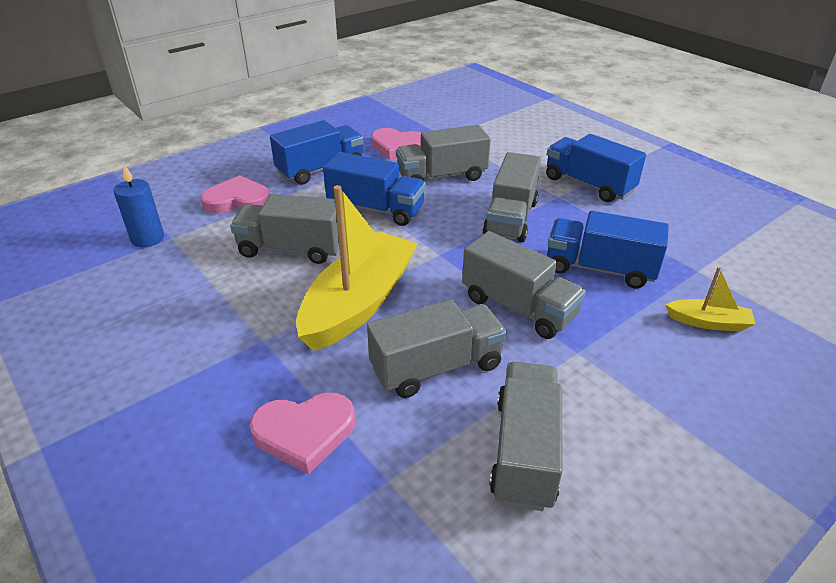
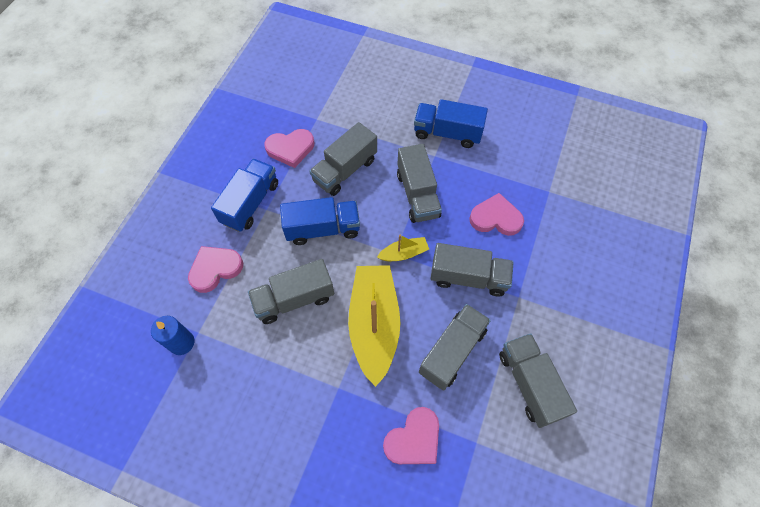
camera: 30 degrees left, 25 degrees up
(600, 269) = (495, 218): blue truck -> pink heart
(708, 322) = (573, 235): yellow boat -> yellow boat (403, 253)

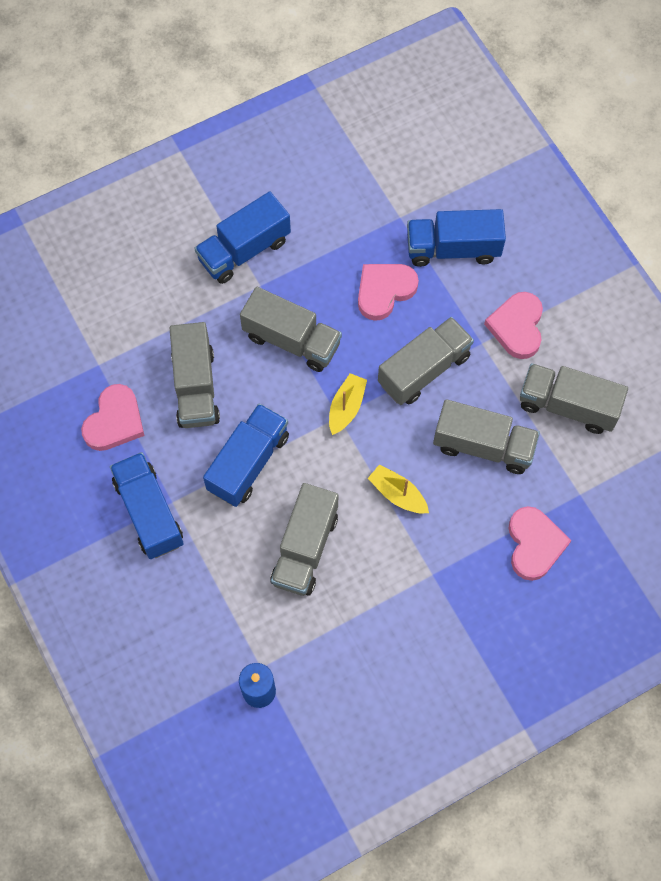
camera: 50 degrees left, 5 degrees up
(215, 269) = (200, 603): pink heart -> pink heart (517, 327)
(374, 325) = (397, 494): yellow boat -> yellow boat, size x0.46
(452, 351) = (483, 446): grey truck -> grey truck turned 120 degrees clockwise
(561, 234) = (453, 249): none -> blue truck

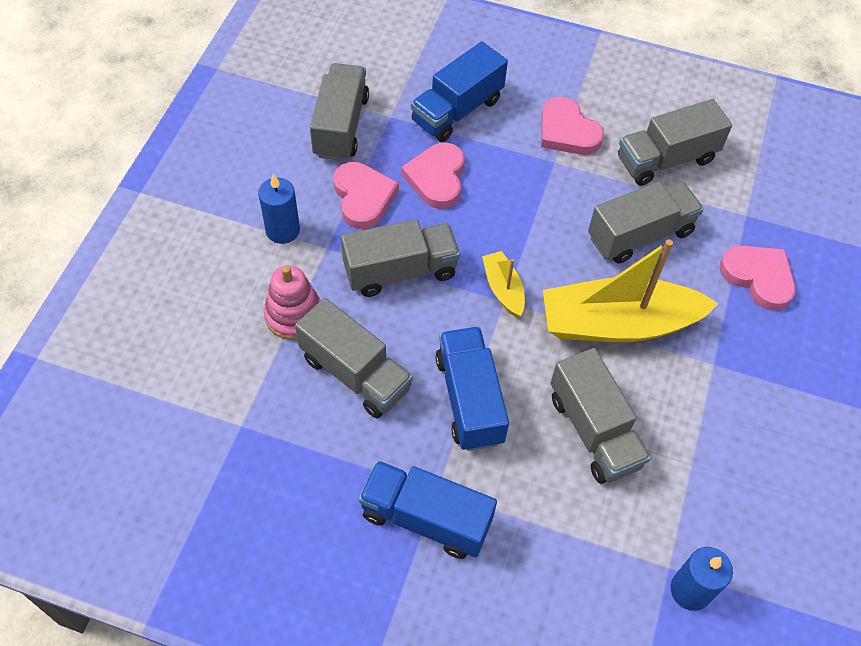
camera: 45 degrees left, 10 degrees down
(114, 421) = (308, 463): pink heart -> pink heart (363, 197)
(195, 317) = (294, 315): none -> pink stacking toy
(244, 250) = (282, 230): blue truck -> blue candle
(397, 494) = (618, 324): yellow boat -> yellow boat, size x2.18
(424, 370) = (533, 213): grey truck -> grey truck (341, 126)

